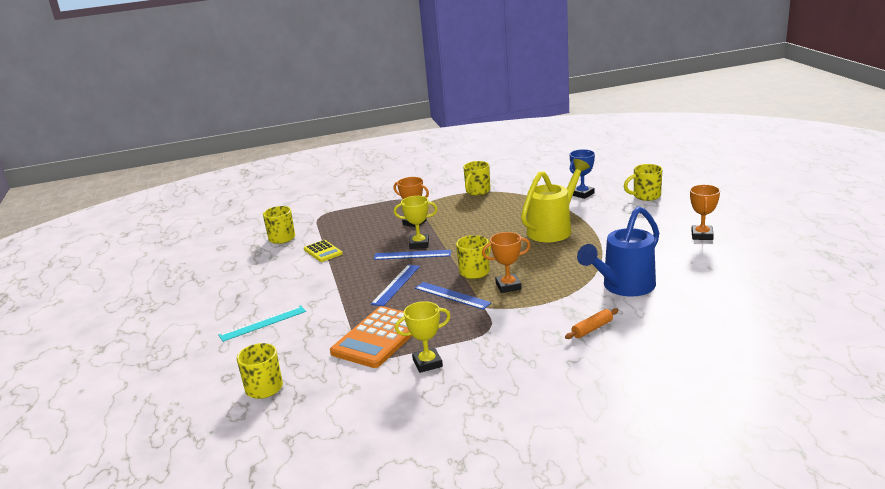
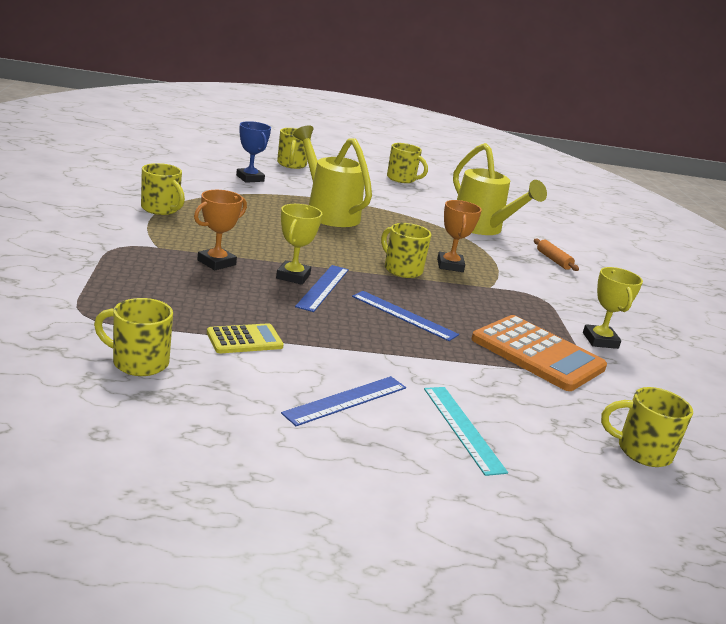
camera: 85 degrees left, 0 degrees up
(452, 295) = (454, 294): blue ruler -> blue ruler (346, 400)
(624, 287) = (481, 228): blue watering can -> yellow watering can
(702, 235) = (402, 179): orange trophy -> yellow mug

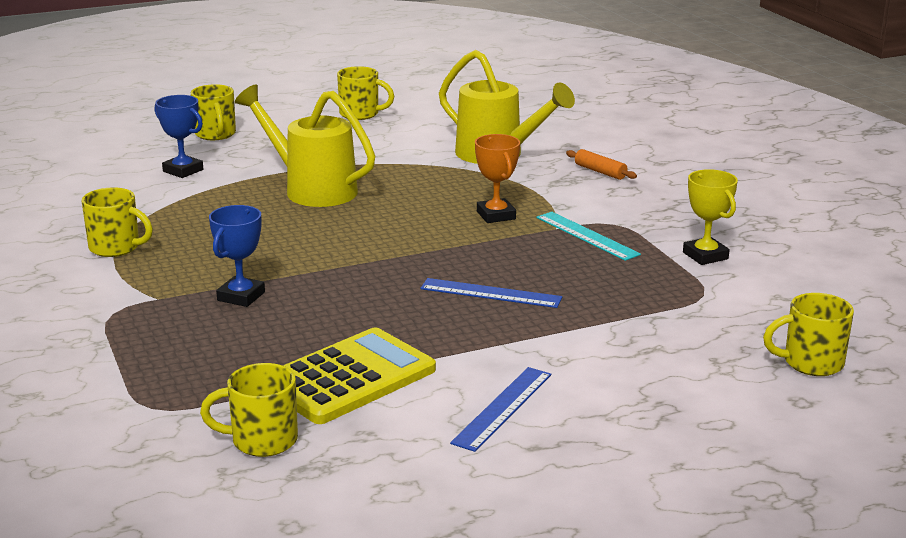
camera: 15 degrees left, 0 degrees up
(216, 262) = (241, 296): orange trophy -> blue trophy
(244, 340) = (349, 378): yellow calculator -> yellow calculator, size x1.87
(293, 276) = (339, 285): yellow trophy -> none
(323, 287) = (381, 288): blue ruler -> none
(401, 269) = (448, 237): yellow mug -> none
(462, 428) = (634, 398): turquoise ruler -> turquoise ruler (587, 236)
(537, 354) = (653, 292): orange calculator -> none

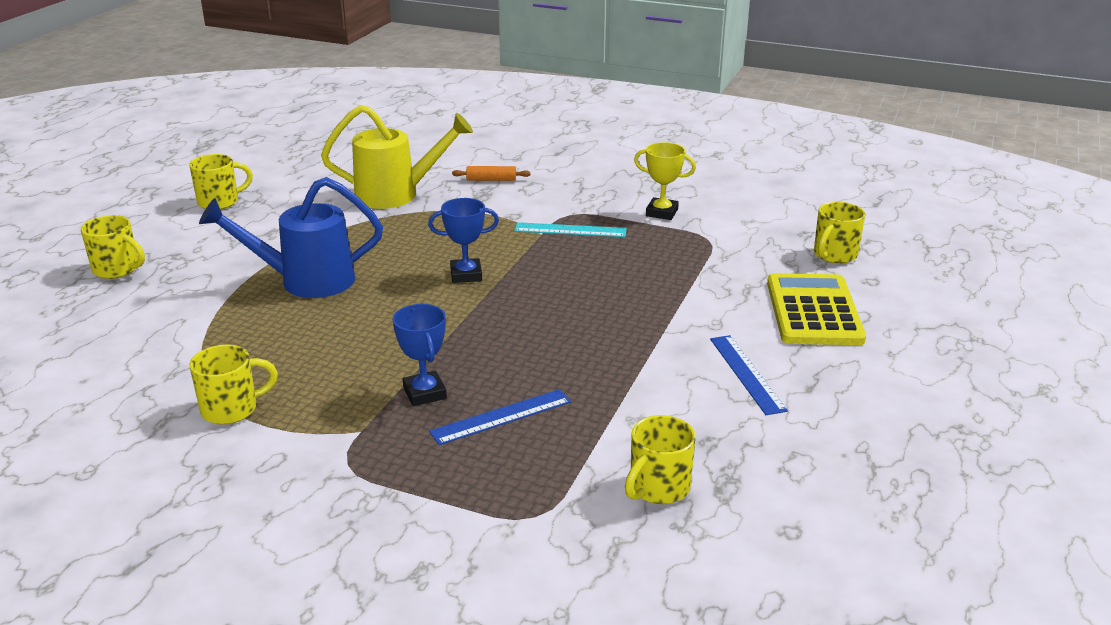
camera: 45 degrees left, 5 degrees up
(183, 170) = (152, 314): blue trophy -> blue trophy (466, 275)
(312, 190) = (306, 281): yellow watering can -> blue watering can
(349, 378) = (622, 409): yellow calculator -> yellow calculator (814, 311)
(491, 293) = (590, 300): blue ruler -> blue ruler (501, 417)
(496, 215) = (484, 241): orange trophy -> none

